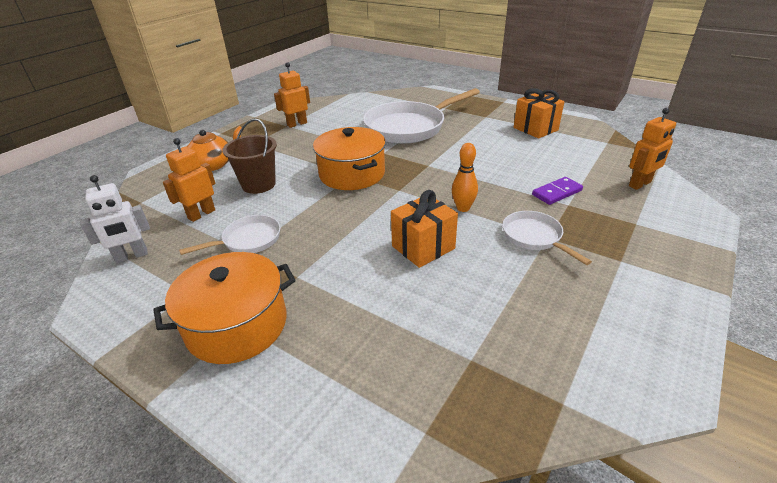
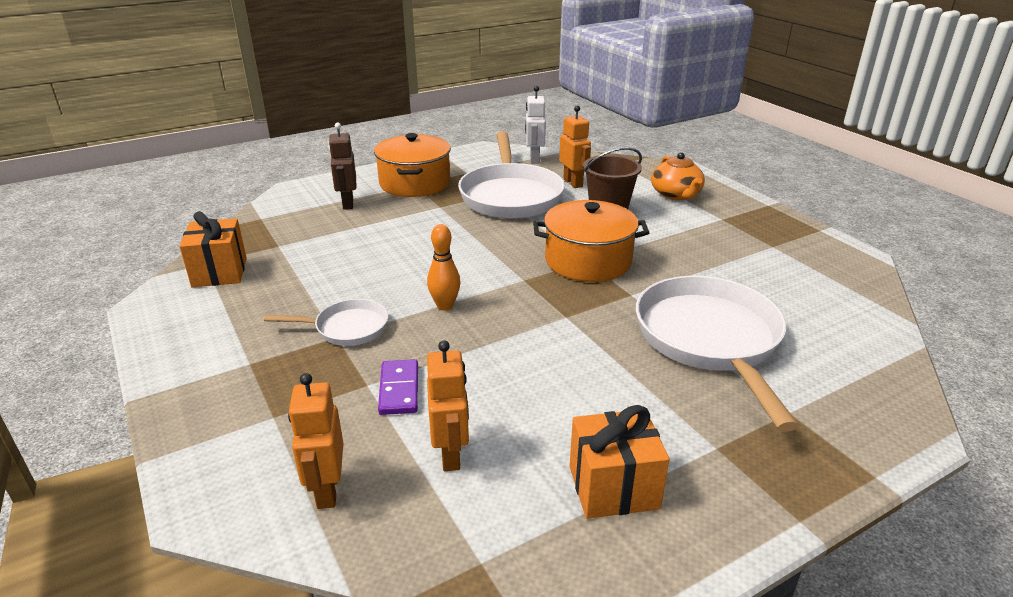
camera: 115 degrees right, 5 degrees down
(248, 240) = (510, 196): white pan -> white pan, size x1.99
(297, 124) = (774, 253): orange robot -> orange robot (451, 454)
(328, 359) = (347, 203): none -> brown robot
(423, 247) = (409, 263): orange gift -> orange gift (219, 272)

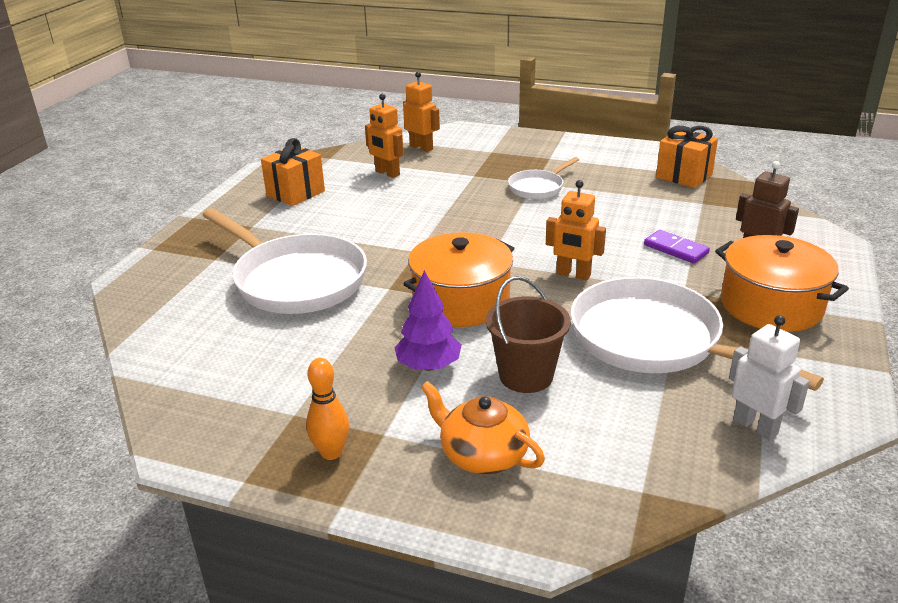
camera: 140 degrees right, 0 degrees up
(399, 389) = (454, 180): purple domino -> purple domino (676, 249)
(445, 306) = (507, 221): orange bowling pin -> orange bowling pin (331, 452)
(573, 183) = (630, 403): orange robot -> orange robot (573, 275)
(660, 236) = (428, 366): none -> purple tree

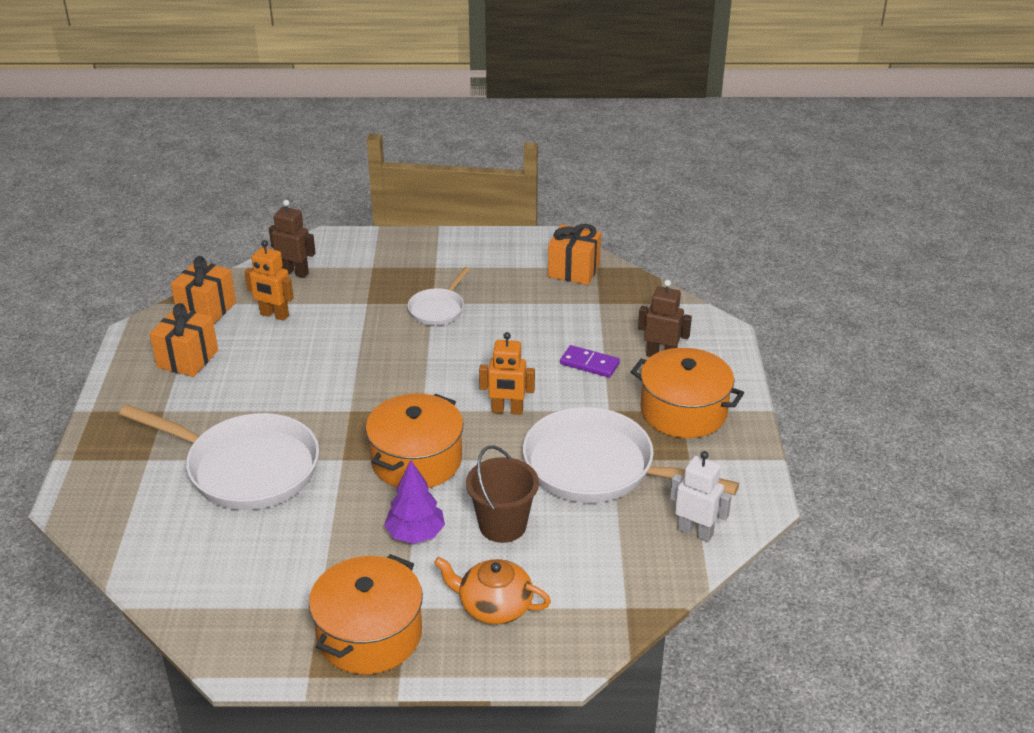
camera: 20 degrees left, 5 degrees up
(331, 452) = (369, 634): orange bowling pin -> orange pot
(332, 163) = (206, 310): none -> orange gift
(421, 147) = (295, 272): orange robot -> brown robot

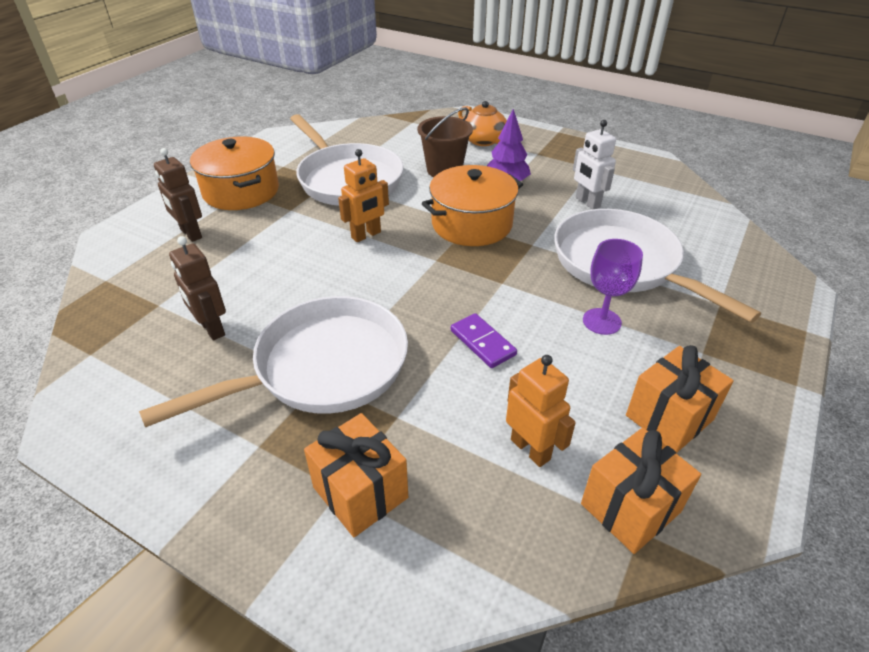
camera: 150 degrees left, 5 degrees up
(251, 407) = (601, 321): none -> purple goblet
(295, 272) = (461, 536): brown robot -> brown robot (211, 329)
(369, 634) = (566, 149): orange pot -> none
(438, 309) = (322, 368): white pan -> white pan, size x1.99
(507, 410) = (366, 235): orange robot -> orange robot turned 105 degrees clockwise
(574, 271) = (119, 359): orange gift -> orange gift (360, 492)
(589, 364) = (254, 248): purple domino -> purple domino (482, 343)
(695, 532) = (334, 135): white robot -> white robot (587, 202)

